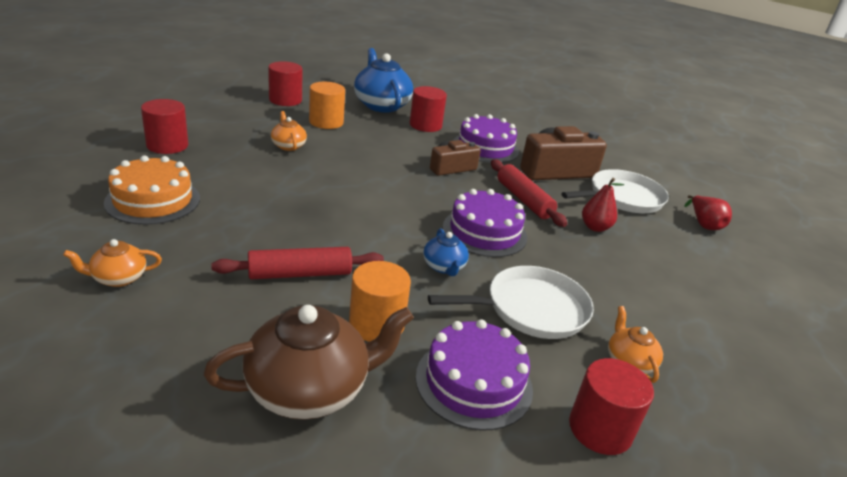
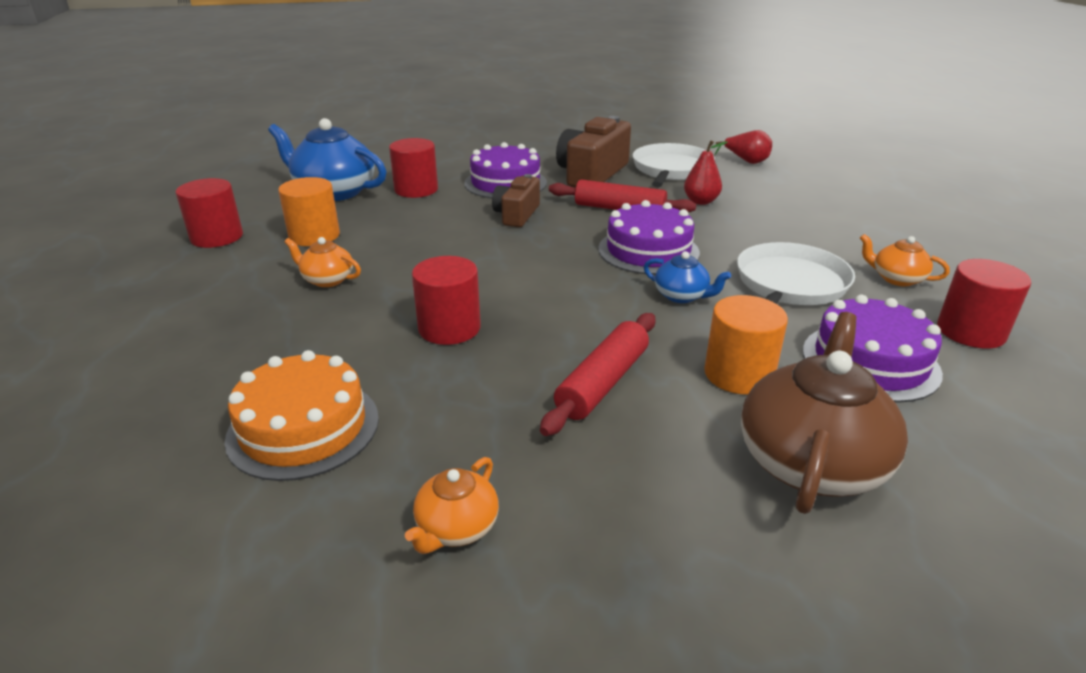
camera: 40 degrees left, 0 degrees up
(167, 145) = (178, 362): red cylinder -> red cylinder (449, 328)

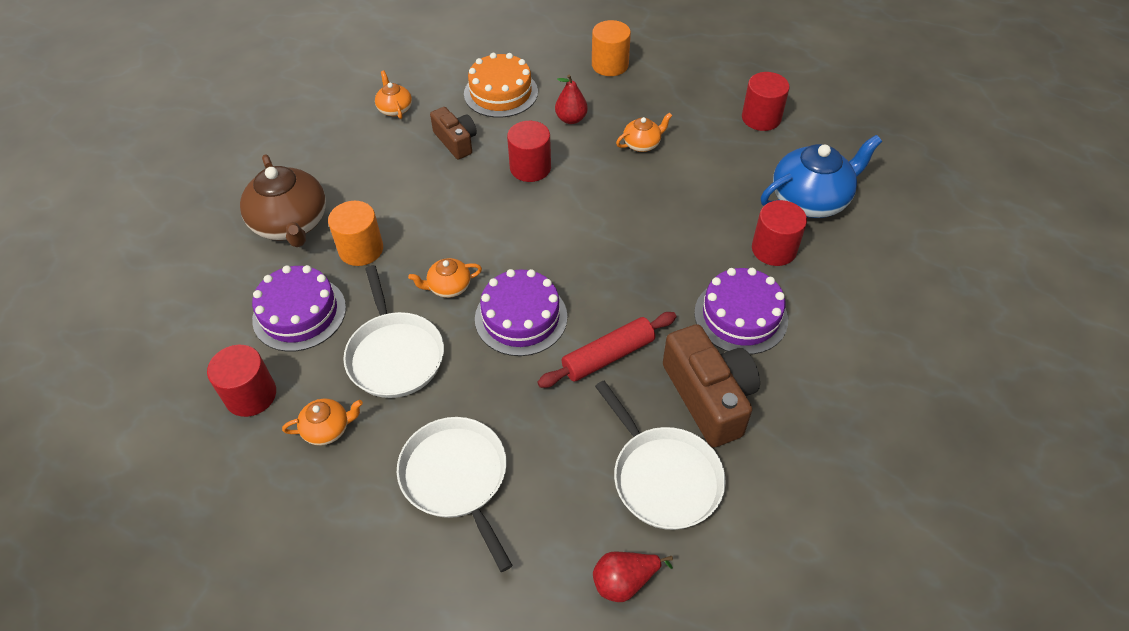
camera: 130 degrees right, 20 degrees up
(314, 236) = (721, 160): orange cylinder -> orange cylinder (610, 65)
(517, 215) = (659, 282): brown camera -> brown camera (456, 141)
(603, 383) = (418, 195): red rolling pin -> none
(682, 296) = (448, 287): blue teapot -> orange teapot
(700, 201) = (567, 430): red pear -> red pear (571, 119)
(806, 219) = (456, 478): none -> white pan

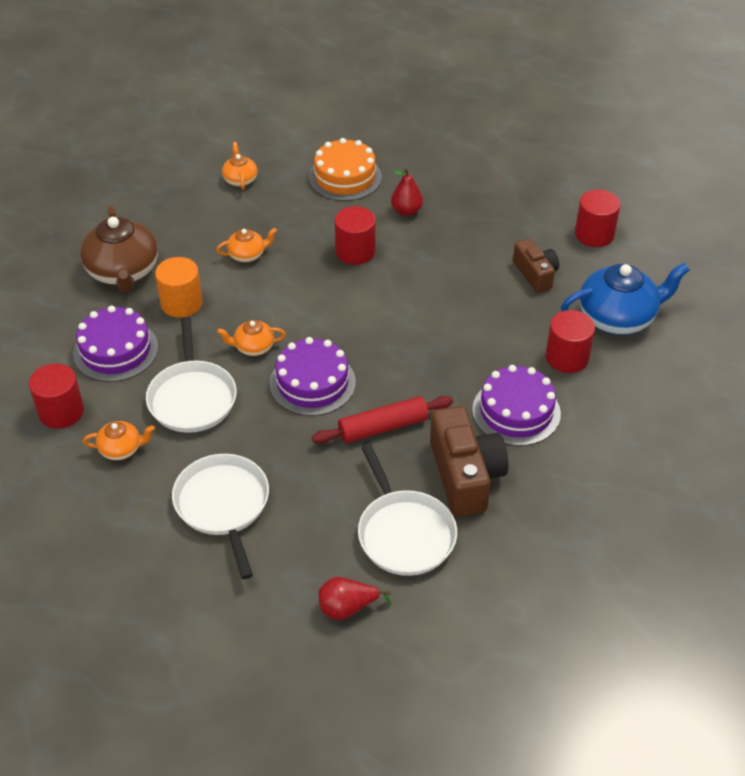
camera: 10 degrees right, 5 degrees down
(456, 141) = (291, 218): brown camera -> brown camera (535, 274)
(610, 65) = (459, 163): orange cylinder -> none
(642, 144) = (469, 244): orange teapot -> orange teapot (247, 255)

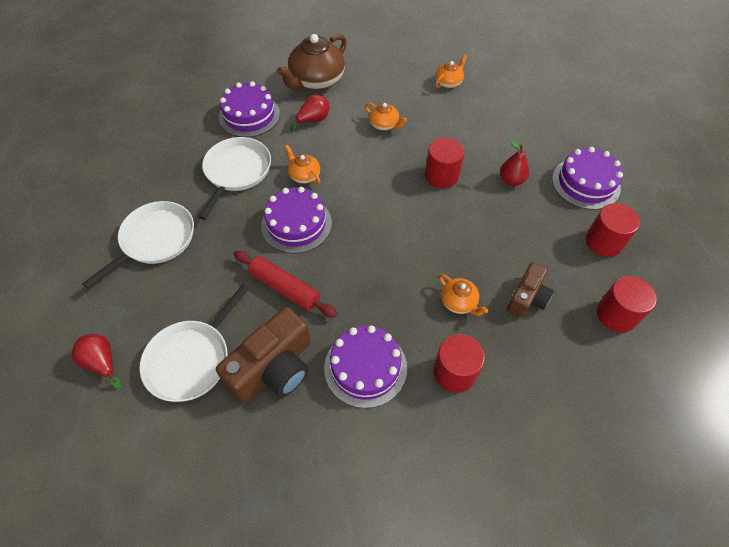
camera: 55 degrees right, 10 degrees up
(61, 412) = (182, 122): red cylinder -> red cylinder (604, 242)
(121, 449) = (171, 164): orange teapot -> orange teapot (459, 302)
(181, 303) = (313, 120): orange cylinder -> red pear
(192, 398) = (236, 172): white pan -> white pan turned 150 degrees clockwise
(345, 177) = (508, 129): orange cake -> none
(455, 169) = (585, 183): none -> purple cake
(618, 318) = (535, 387): blue teapot -> none

